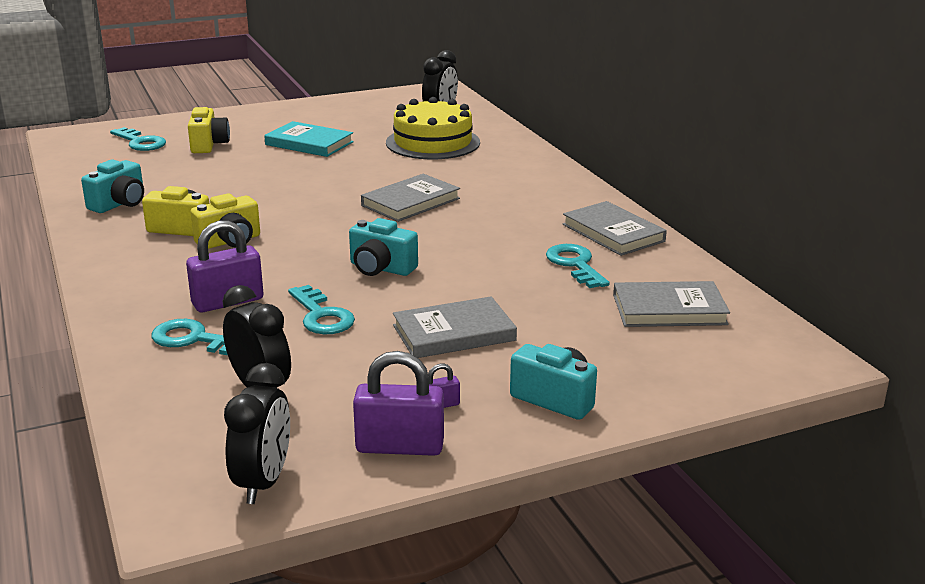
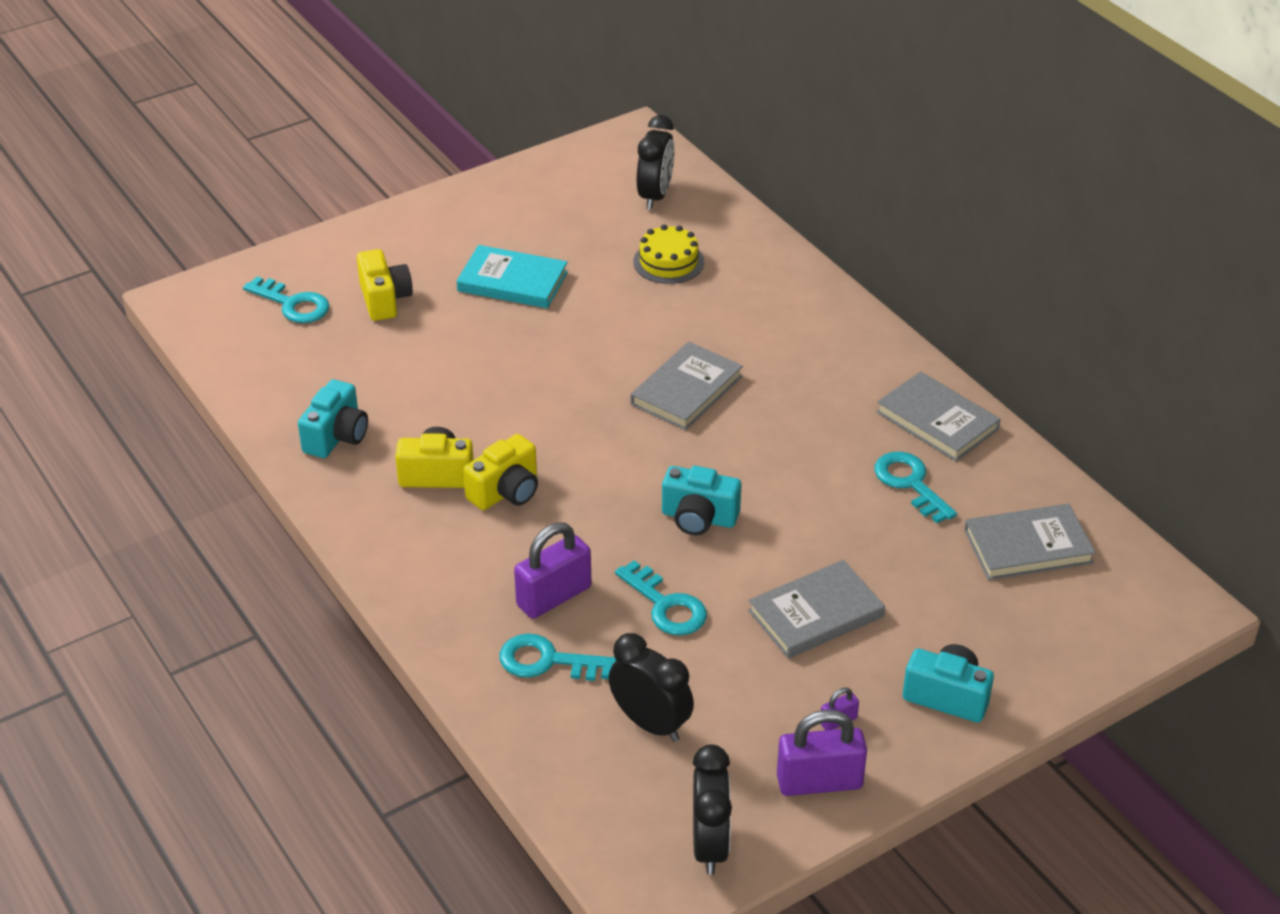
camera: 10 degrees left, 15 degrees up
(433, 142) = (668, 262): yellow cake -> yellow cake, size x0.59

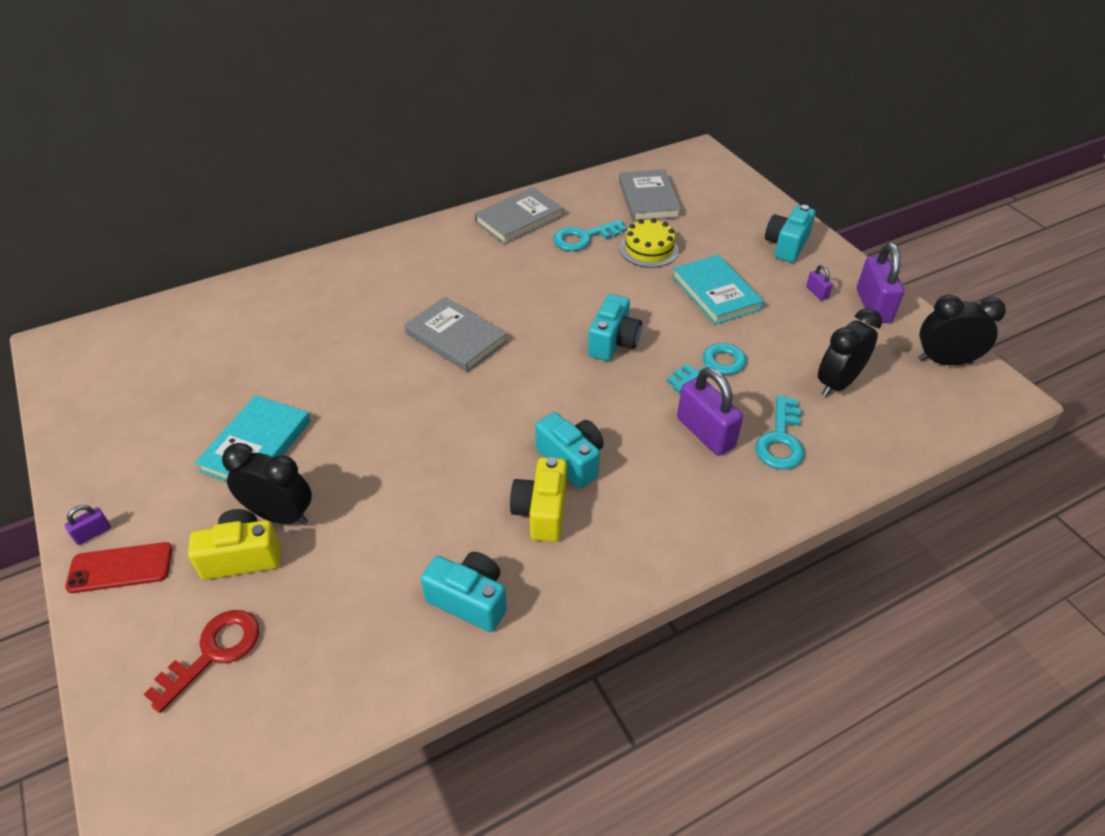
camera: 85 degrees left, 5 degrees up
(293, 304) = (213, 653): turquoise key -> red key
(374, 239) = (120, 568): none -> red phone
(409, 216) = (93, 533): none -> purple padlock
(506, 492) = (571, 460): yellow camera -> turquoise camera
(655, 196) = (168, 338): black clock -> black clock (280, 515)
(668, 262) = (273, 336): yellow cake -> yellow cake (649, 249)
(816, 614) = (716, 293): grey book -> turquoise book

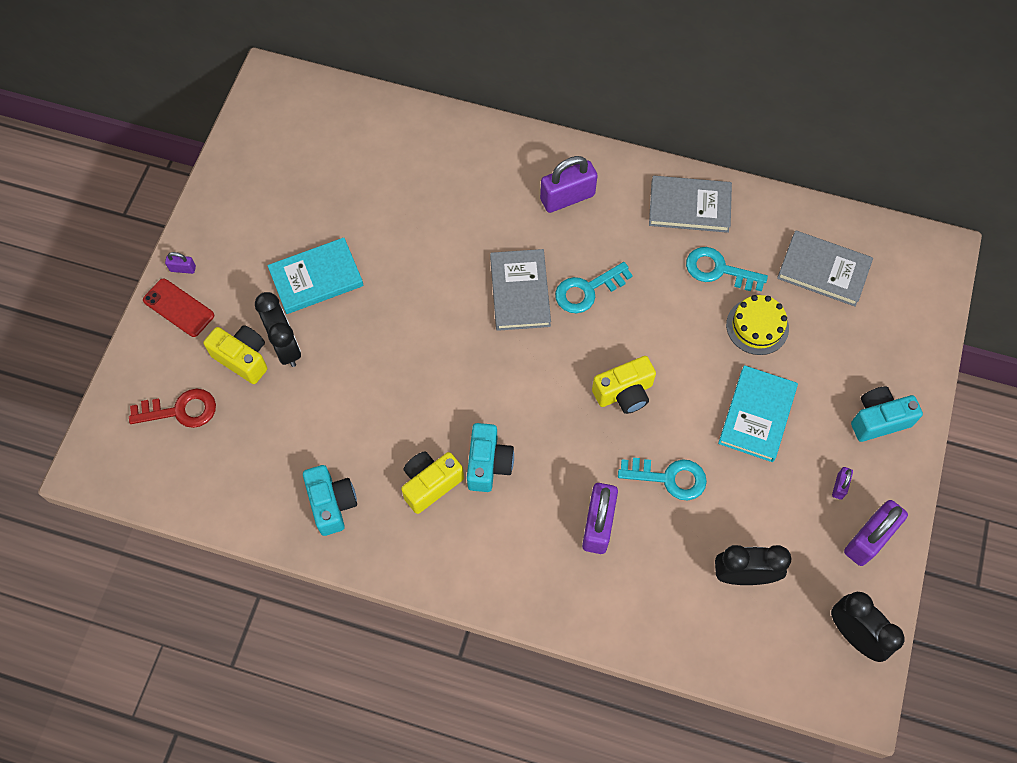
camera: 45 degrees right, 20 degrees up
(423, 264) = (567, 197): none -> purple padlock
(613, 342) = (624, 393): turquoise camera -> yellow camera
(648, 199) = (823, 270): grey book -> grey book turned 75 degrees clockwise
(780, 440) = (642, 578): turquoise key -> turquoise key (587, 290)

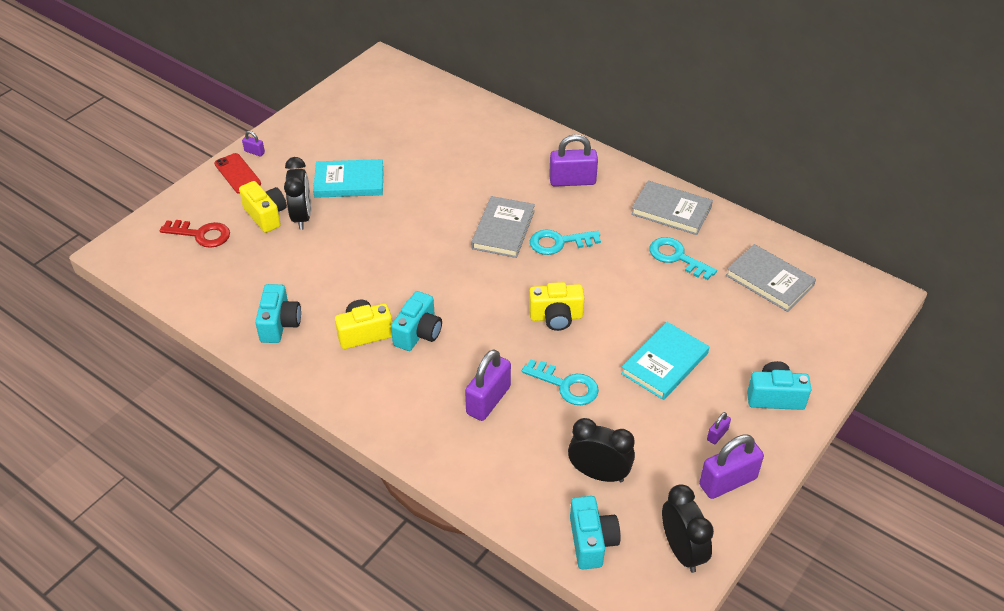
camera: 20 degrees right, 20 degrees down
(757, 326) = (693, 303): yellow cake -> none
(766, 656) = (591, 541): none -> turquoise camera

